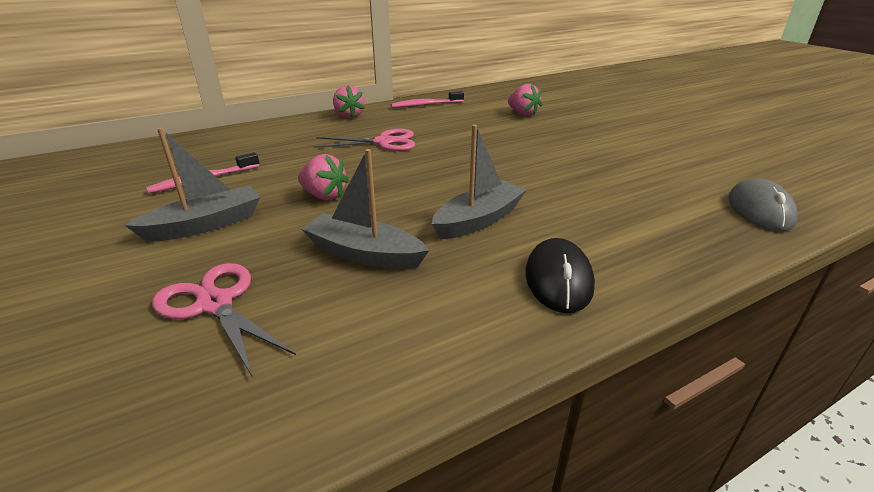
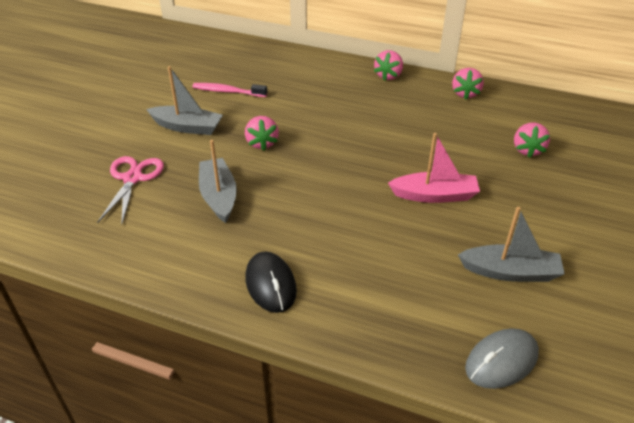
camera: 50 degrees right, 10 degrees up
(384, 142) = (366, 118): pink scissors -> none
(425, 105) = (465, 93): pink toothbrush -> pink strawberry
(479, 220) = (305, 219): grey boat -> grey boat (510, 272)
(528, 157) = (435, 195): none -> pink boat
(558, 280) = (270, 284): black mouse -> black mouse turned 75 degrees counterclockwise

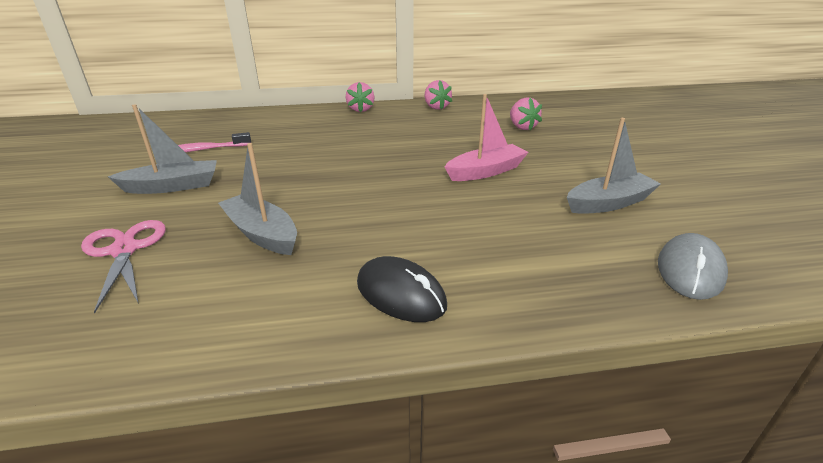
camera: 30 degrees left, 10 degrees down
(262, 143) = (277, 178): pink strawberry -> none

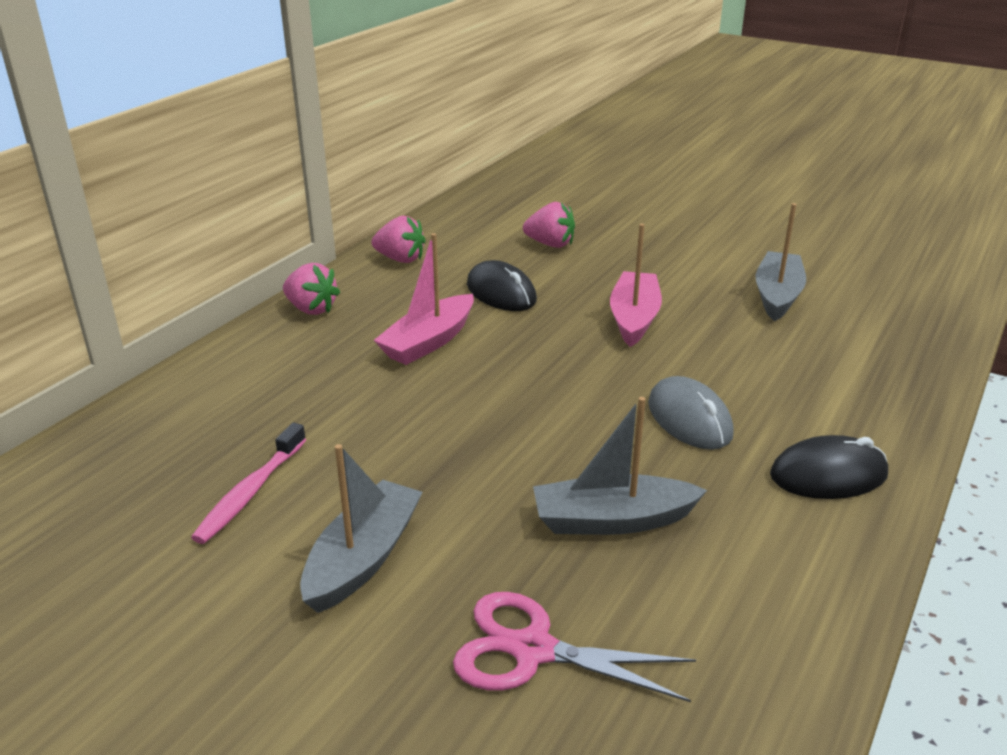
camera: 50 degrees left, 0 degrees up
(371, 137) = (429, 342): none -> pink boat
(447, 134) = (501, 292): none -> black mouse
(690, 270) = (914, 325): grey mouse -> grey mouse (689, 419)

